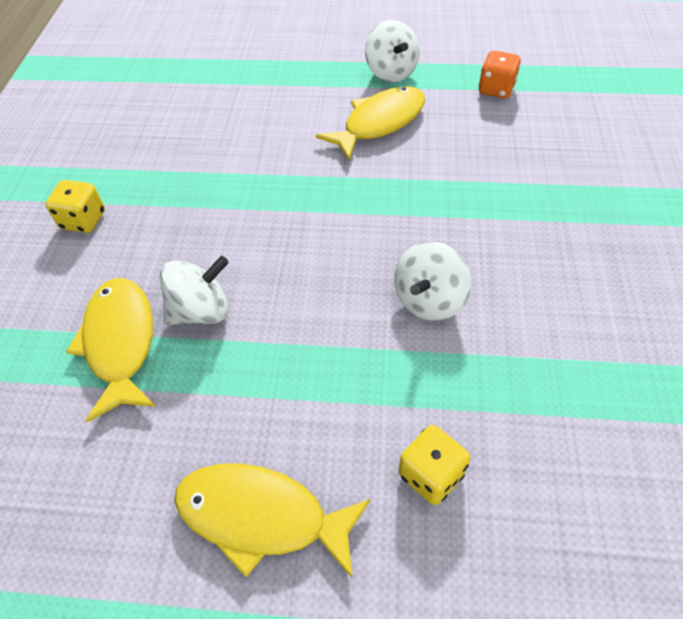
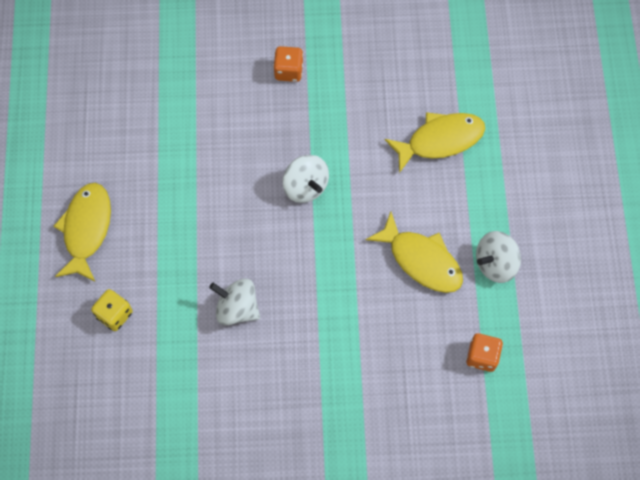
camera: 80 degrees right, 15 degrees up
(83, 220) = (288, 71): yellow dice -> orange dice
(120, 343) = (189, 126): yellow fish -> yellow fish (440, 140)
(201, 311) = (217, 167): white spinning top -> white spinning top (305, 186)

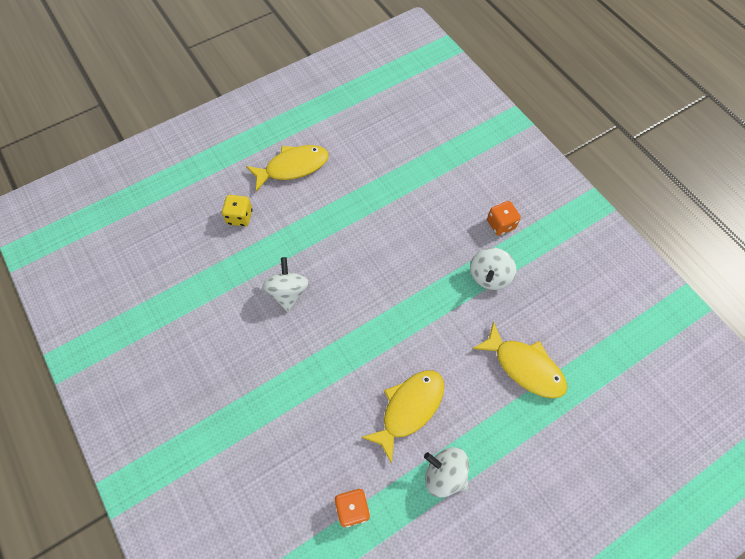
camera: 60 degrees right, 5 degrees down
(305, 186) = (415, 287): white spinning top -> white spinning top (489, 276)
(421, 260) = (409, 408): yellow fish -> yellow fish turned 150 degrees counterclockwise

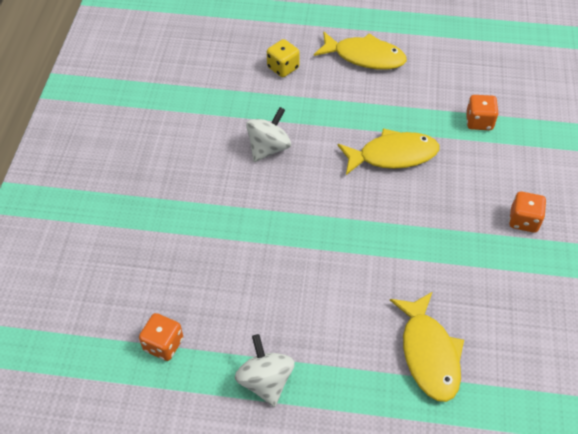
camera: 40 degrees right, 10 degrees down
(409, 408) = (285, 307): yellow fish -> yellow fish (393, 155)
(414, 168) = (479, 122): none -> orange dice
(489, 276) = (467, 256): white spinning top -> none

